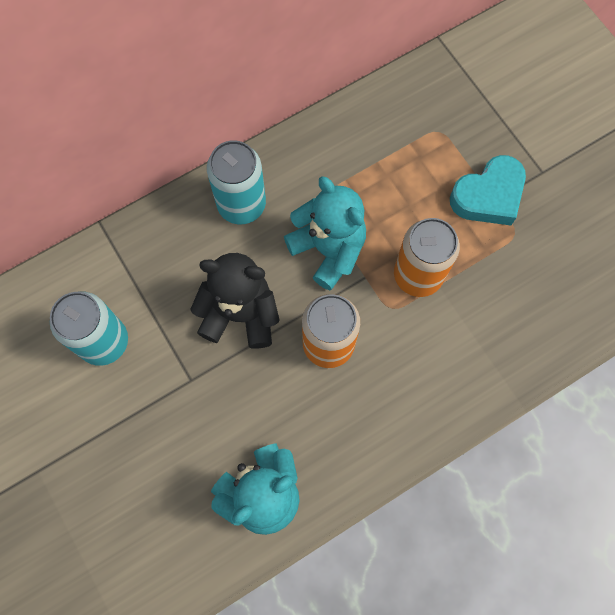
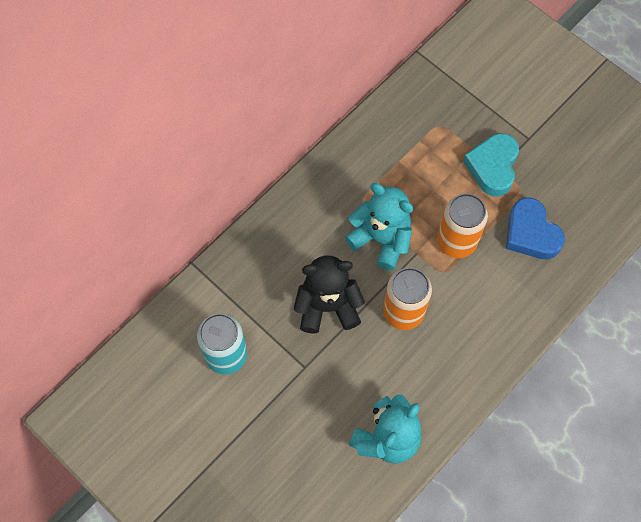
camera: 15 degrees left, 5 degrees down
(241, 204) = (302, 221): turquoise can -> none
(488, 196) = (492, 167): turquoise heart -> turquoise heart turned 150 degrees clockwise
(511, 288) = (531, 233): none -> blue heart

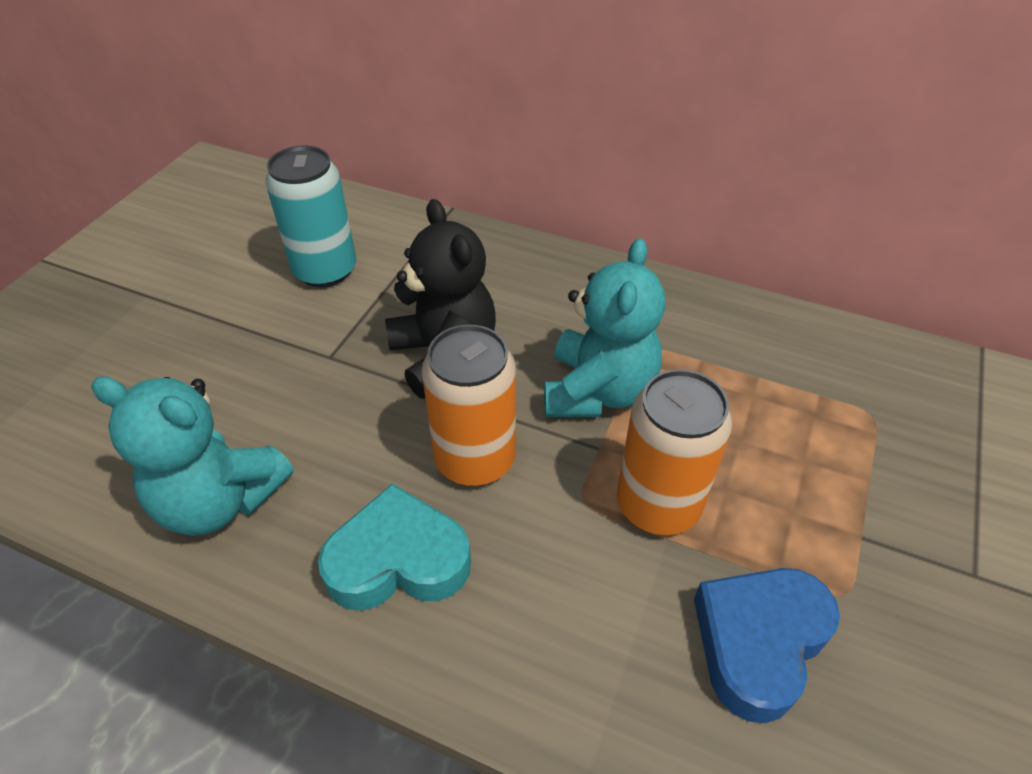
camera: 70 degrees right, 20 degrees down
(492, 167) = (857, 524): turquoise heart -> turquoise heart (398, 560)

